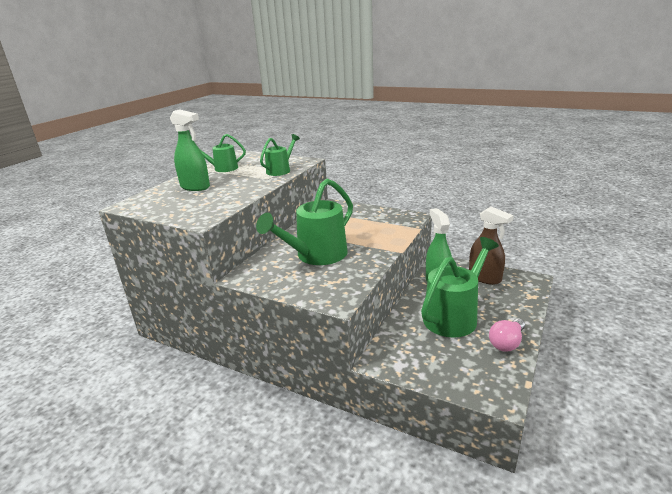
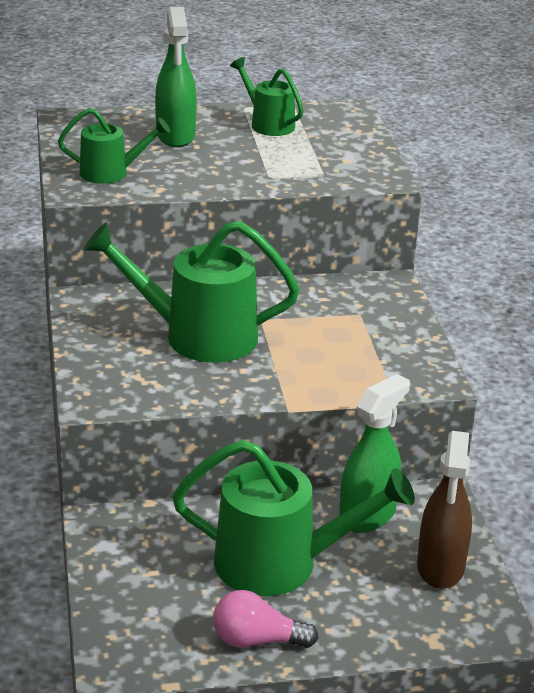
camera: 50 degrees right, 5 degrees up
(281, 170) = (316, 174): green watering can -> green watering can (111, 173)

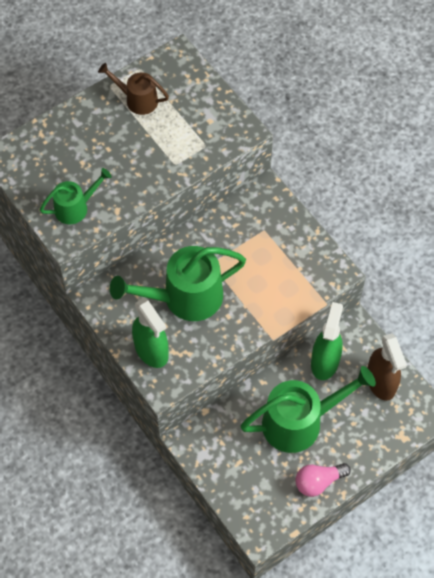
camera: 25 degrees left, 30 degrees up
(175, 136) = (88, 143): green spray bottle -> green spray bottle (151, 350)
(268, 124) = (137, 100): green watering can -> brown watering can

